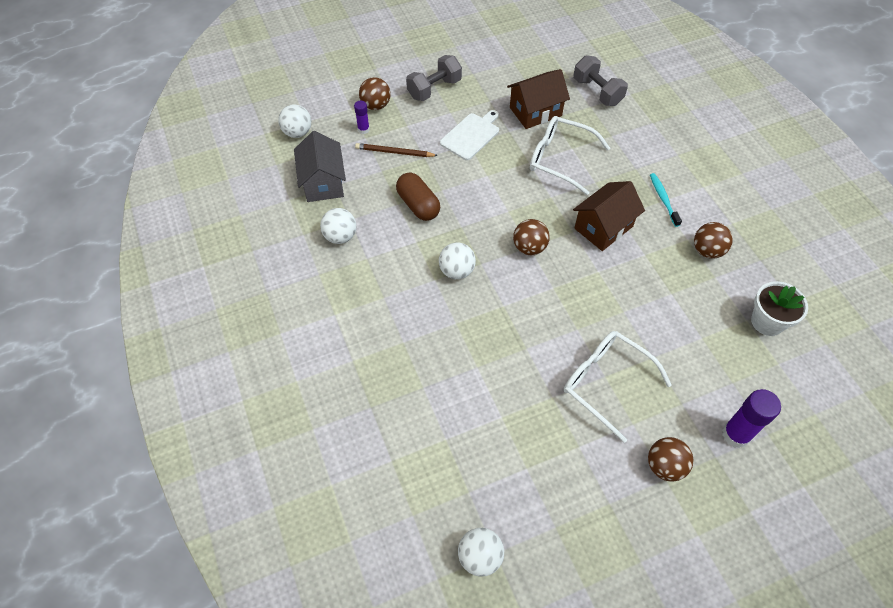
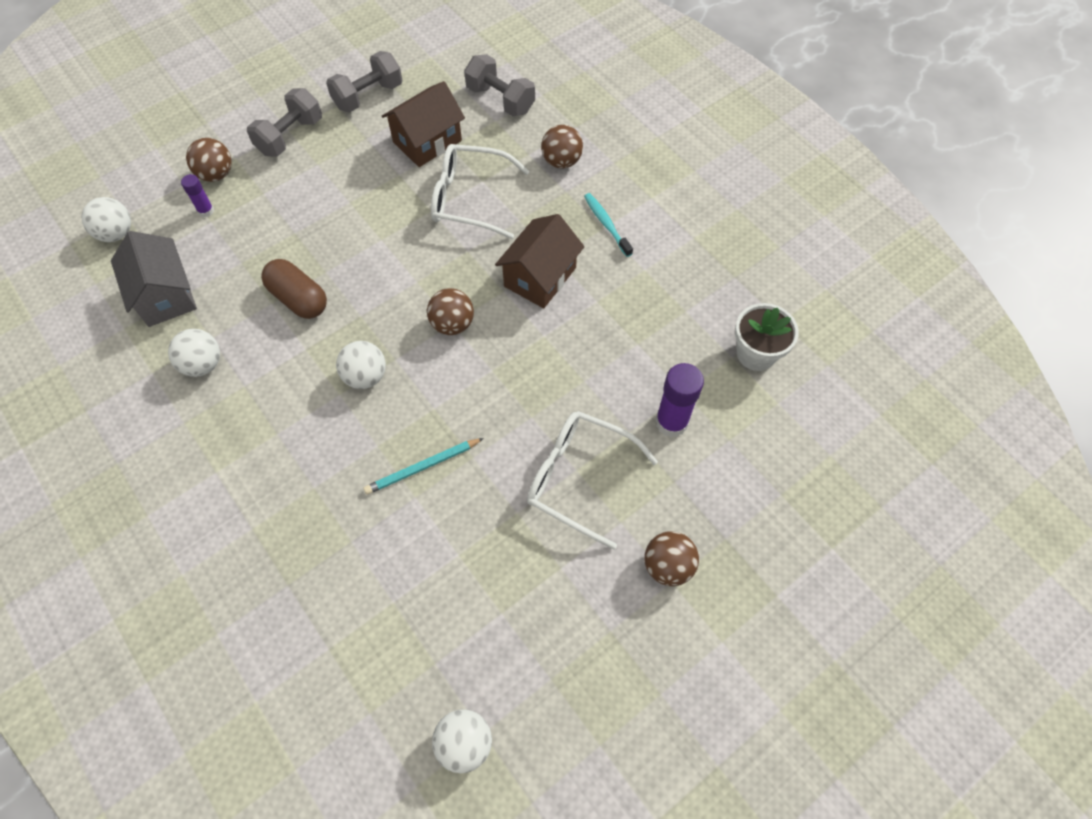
camera: 15 degrees left, 5 degrees up
(394, 152) = (253, 234): brown pencil -> none
(471, 135) = (350, 190): white cutting board -> none
(486, 346) = (422, 467): none -> turquoise pencil
(497, 71) = (368, 96): none -> grey dumbbell
(707, 251) = (670, 279): brown ball -> brown ball (561, 161)
(736, 434) = (744, 504): purple glue stick -> purple glue stick (671, 422)

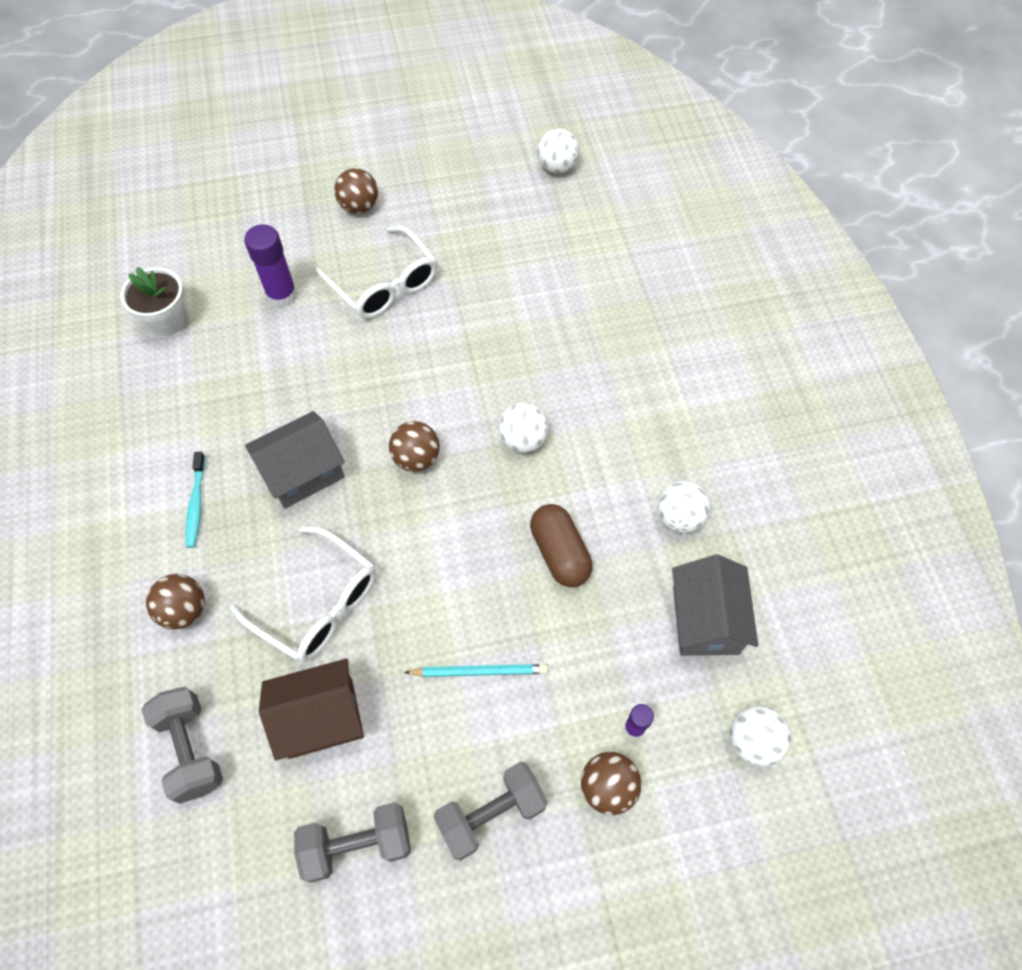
camera: 155 degrees left, 0 degrees up
(422, 467) = (507, 341): turquoise pencil -> turquoise pencil (479, 671)
(540, 277) = (303, 472): brown house -> grey house

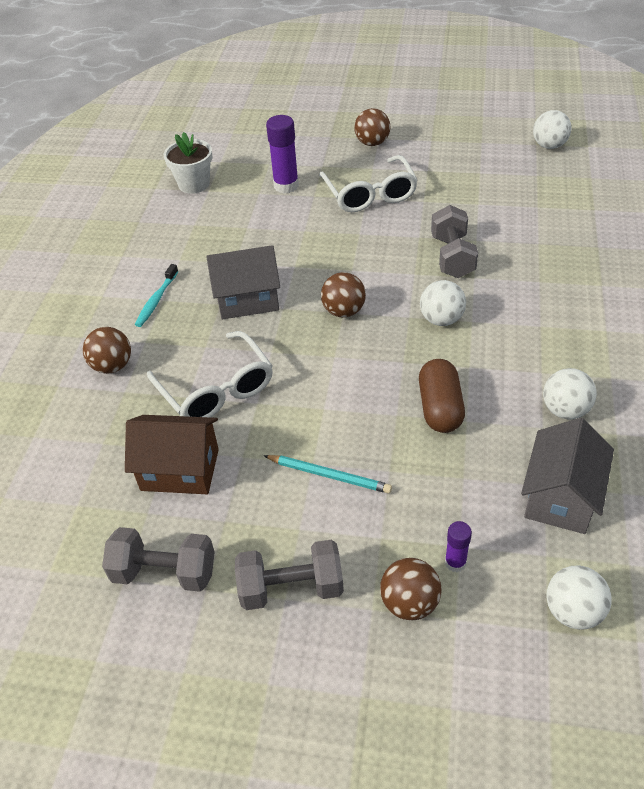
camera: 25 degrees right, 15 degrees down
(191, 749) = (68, 460): grey dumbbell -> grey dumbbell (452, 257)

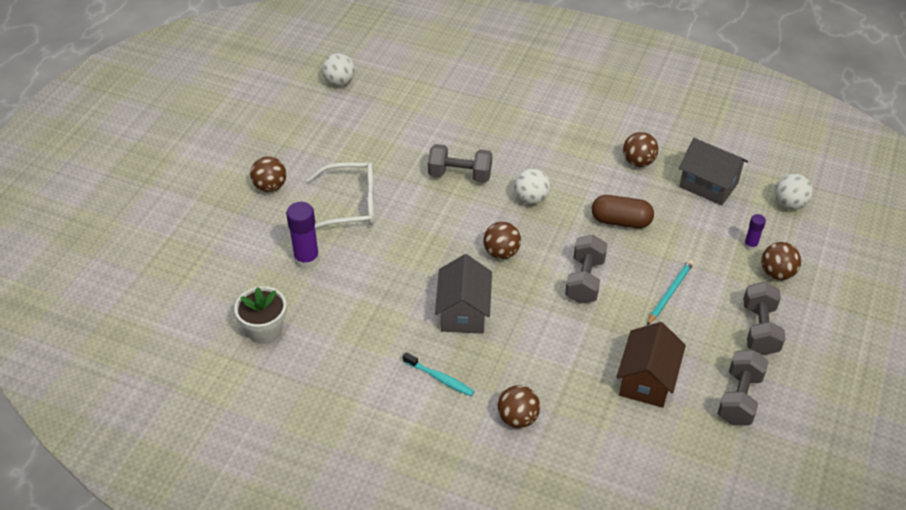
camera: 80 degrees left, 0 degrees up
(216, 389) = (567, 347): white glasses -> none
(324, 388) = (584, 280): none -> grey dumbbell
(565, 410) = (638, 162): white ball -> brown ball

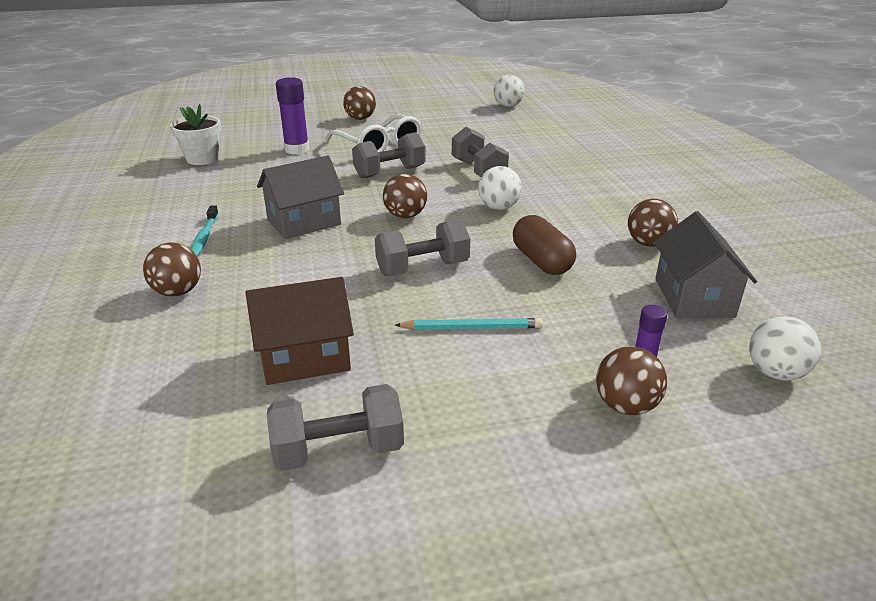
camera: 55 degrees right, 15 degrees down
(760, 329) = (495, 426): grey dumbbell -> grey dumbbell (389, 172)

